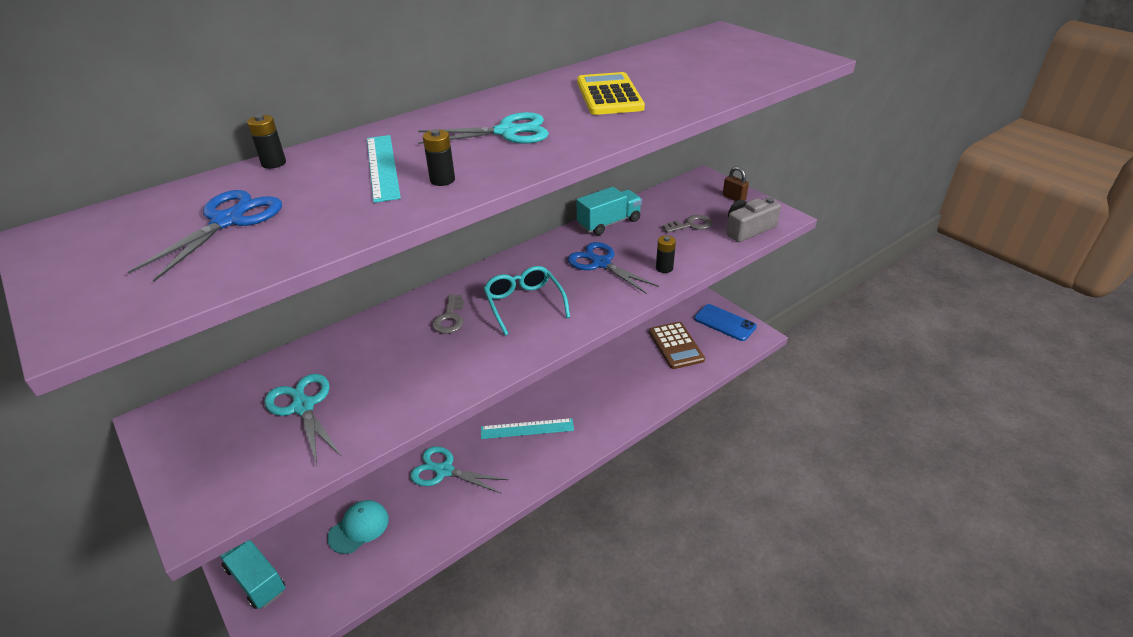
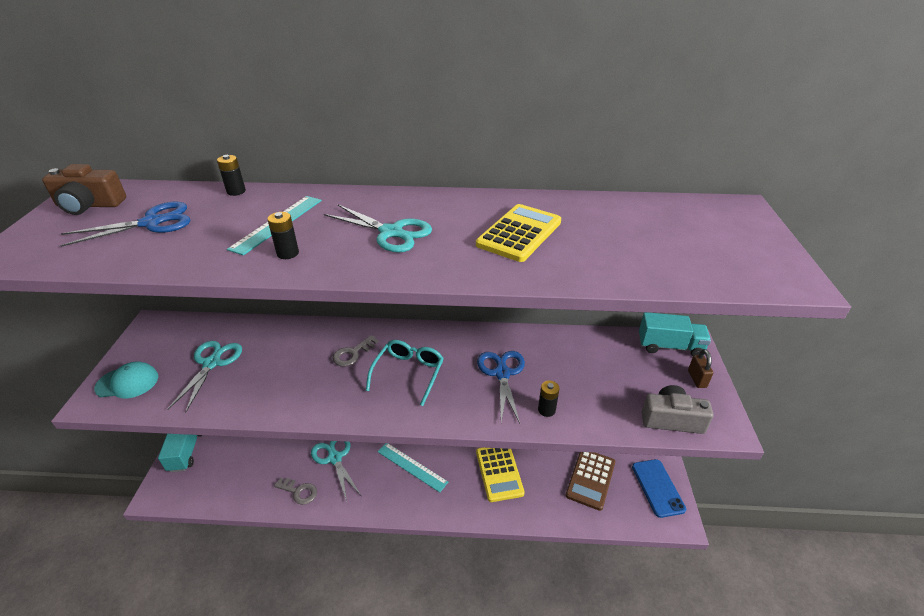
camera: 40 degrees right, 0 degrees up
(93, 242) = (89, 205): none -> brown camera
(359, 528) = (257, 460): turquoise cap -> turquoise cap (127, 382)
(605, 385) = (499, 472): none -> yellow calculator
(609, 223) = (552, 341): turquoise truck -> turquoise truck (670, 346)
(691, 225) = (620, 383): grey key -> grey key (299, 492)

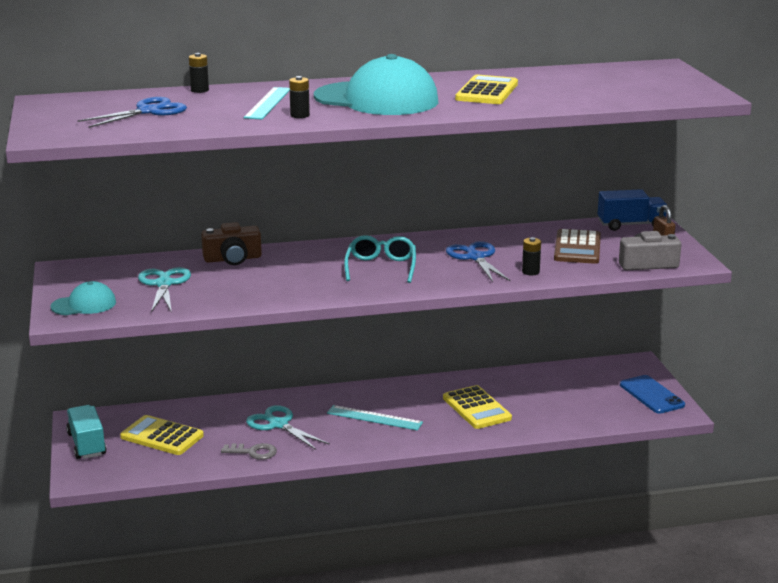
camera: 15 degrees left, 15 degrees down
(89, 205) = (66, 107): brown camera -> brown camera (232, 259)
(243, 453) = (162, 436): none -> yellow calculator
(352, 354) = (312, 262): grey key -> none
(391, 232) = (376, 99): turquoise scissors -> turquoise cap
(590, 479) = (579, 399): brown calculator -> brown calculator (577, 248)
(670, 346) = (631, 225): turquoise truck -> blue truck

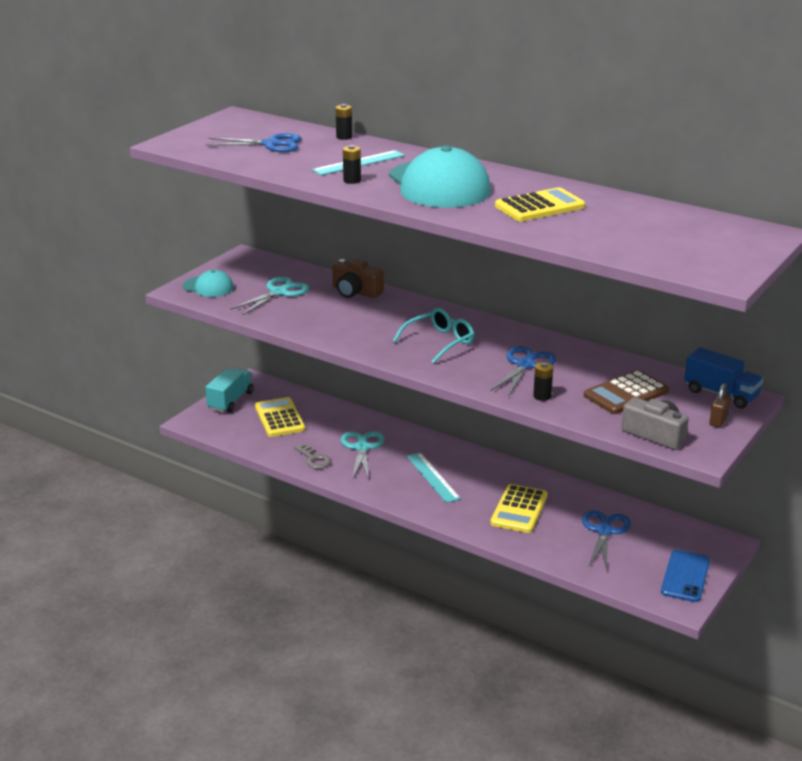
camera: 45 degrees right, 5 degrees up
(556, 393) = (604, 531): none -> blue scissors

